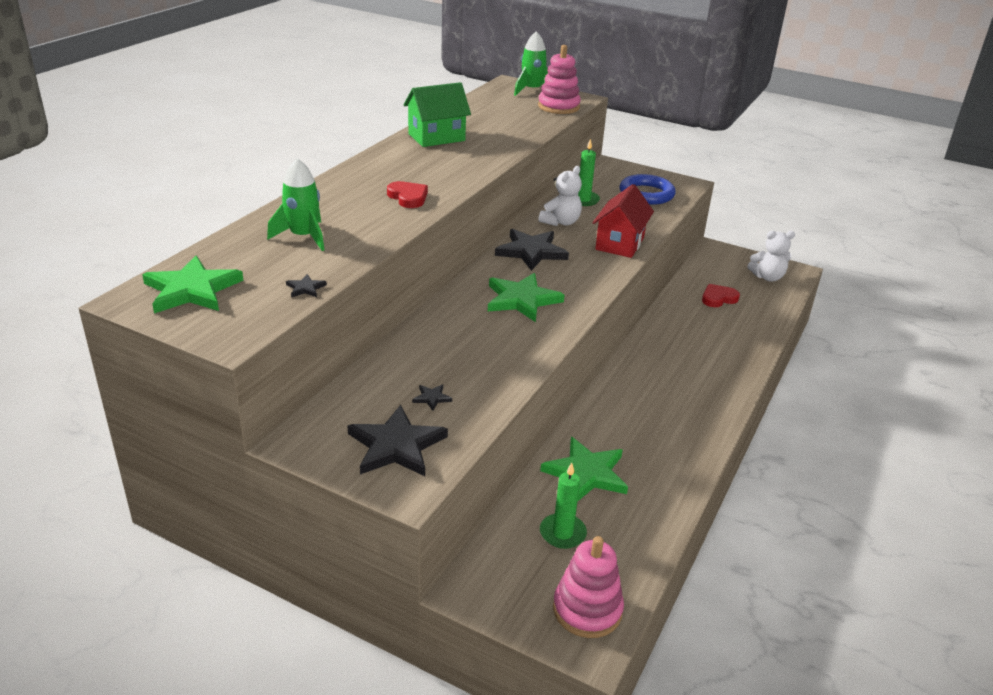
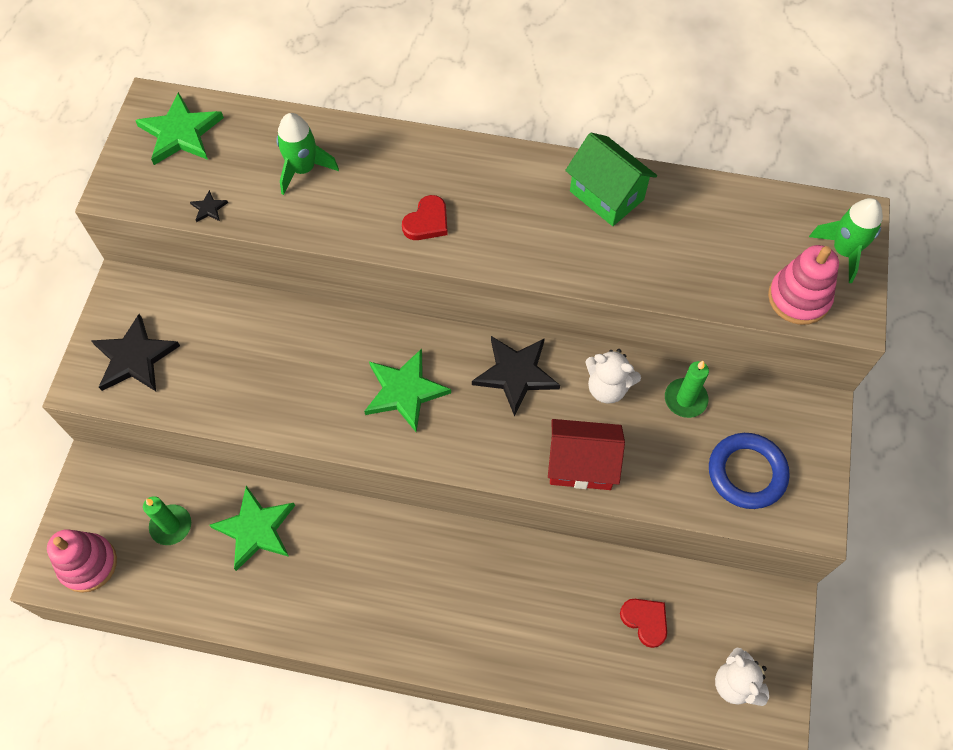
camera: 75 degrees right, 30 degrees up
(432, 398) = (207, 362): black star -> none

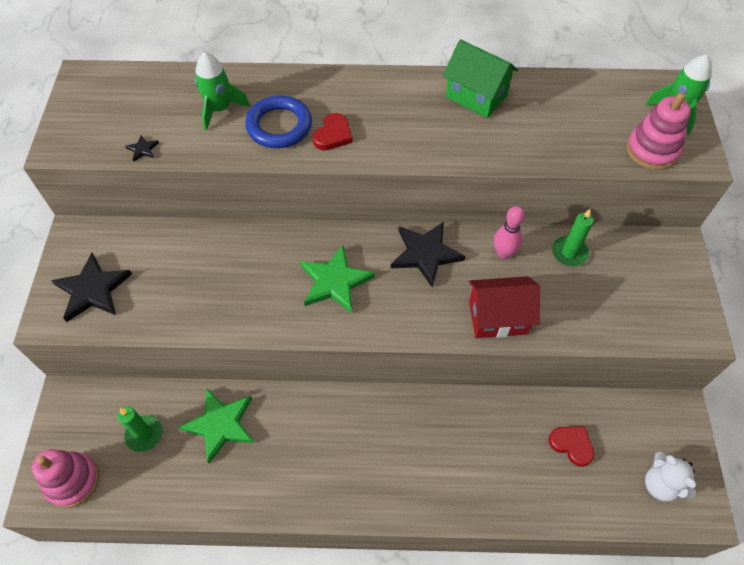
camera: 10 degrees left, 5 degrees down
(180, 133) = (109, 95): green star -> none
(607, 387) = (503, 253): white teddy bear -> pink bowling pin
(746, 473) = (635, 302): blue ring -> blue ring (279, 126)

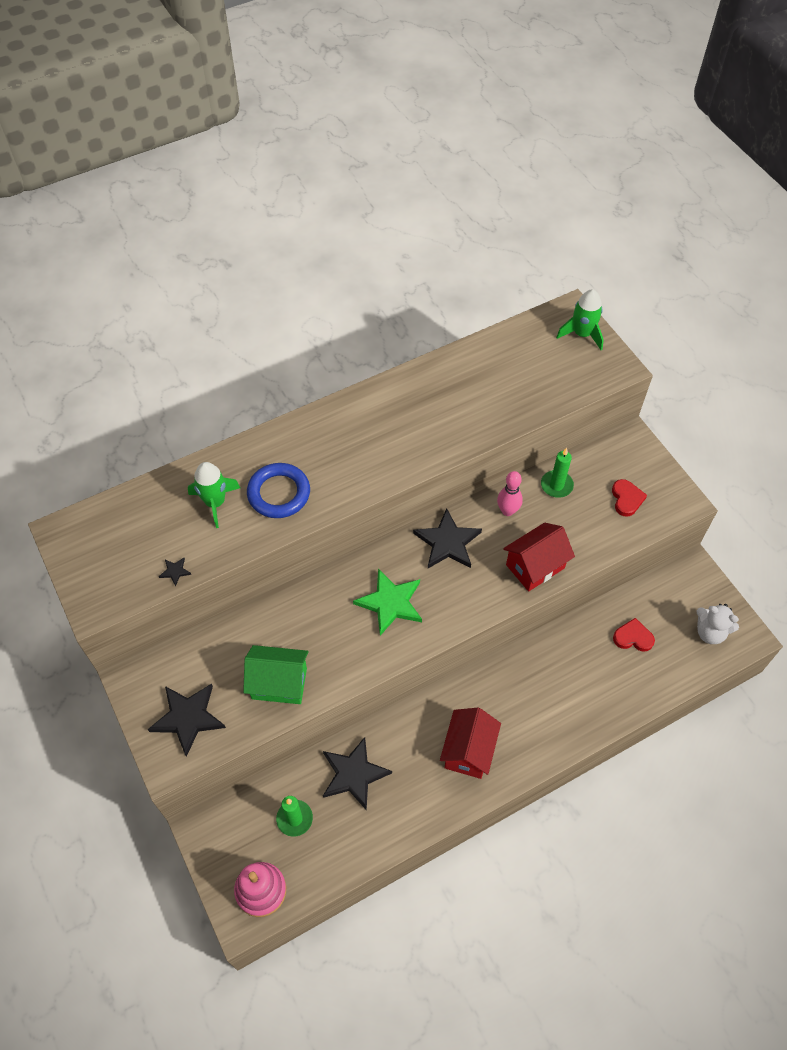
camera: 30 degrees left, 0 degrees up
(221, 424) = (354, 774): green star -> black star
(333, 135) = (330, 480): red heart -> red heart (626, 499)
(337, 463) = (468, 751): none -> red house
(476, 96) = (423, 390): green house -> green house (279, 683)
(652, 150) = (583, 376): pink stacking toy -> none

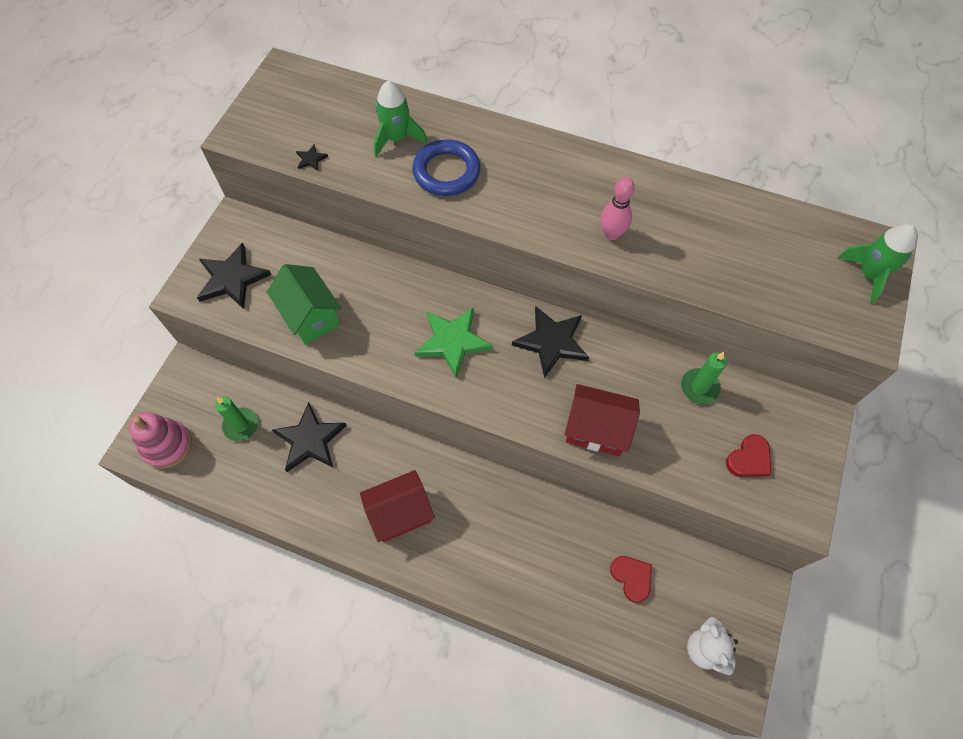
camera: 50 degrees right, 5 degrees up
(507, 511) = (631, 366): pink bowling pin -> pink bowling pin (611, 234)

